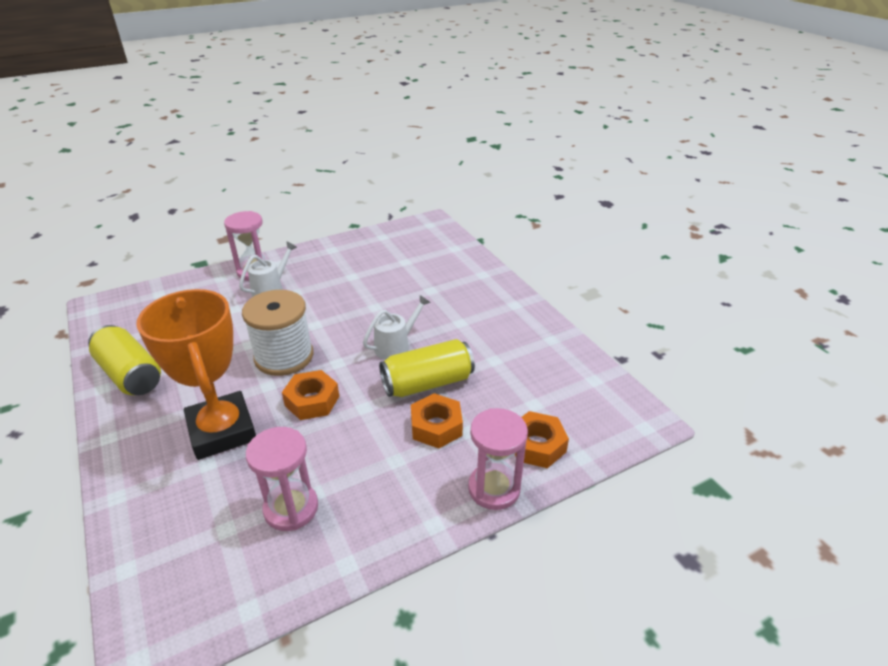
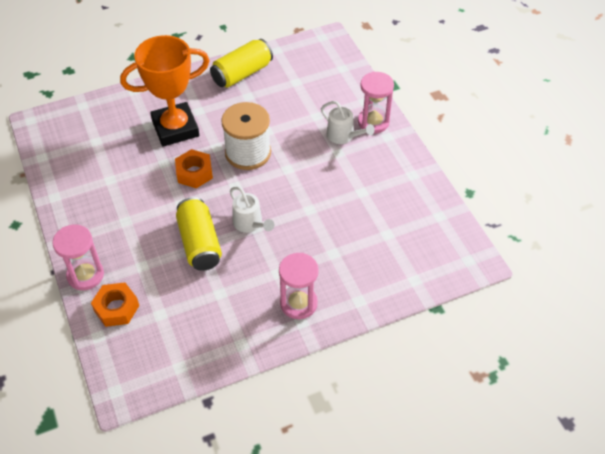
camera: 95 degrees right, 15 degrees up
(291, 508) = (101, 169): pink hourglass -> pink hourglass (298, 303)
(436, 426) = (151, 246): orange nut -> none

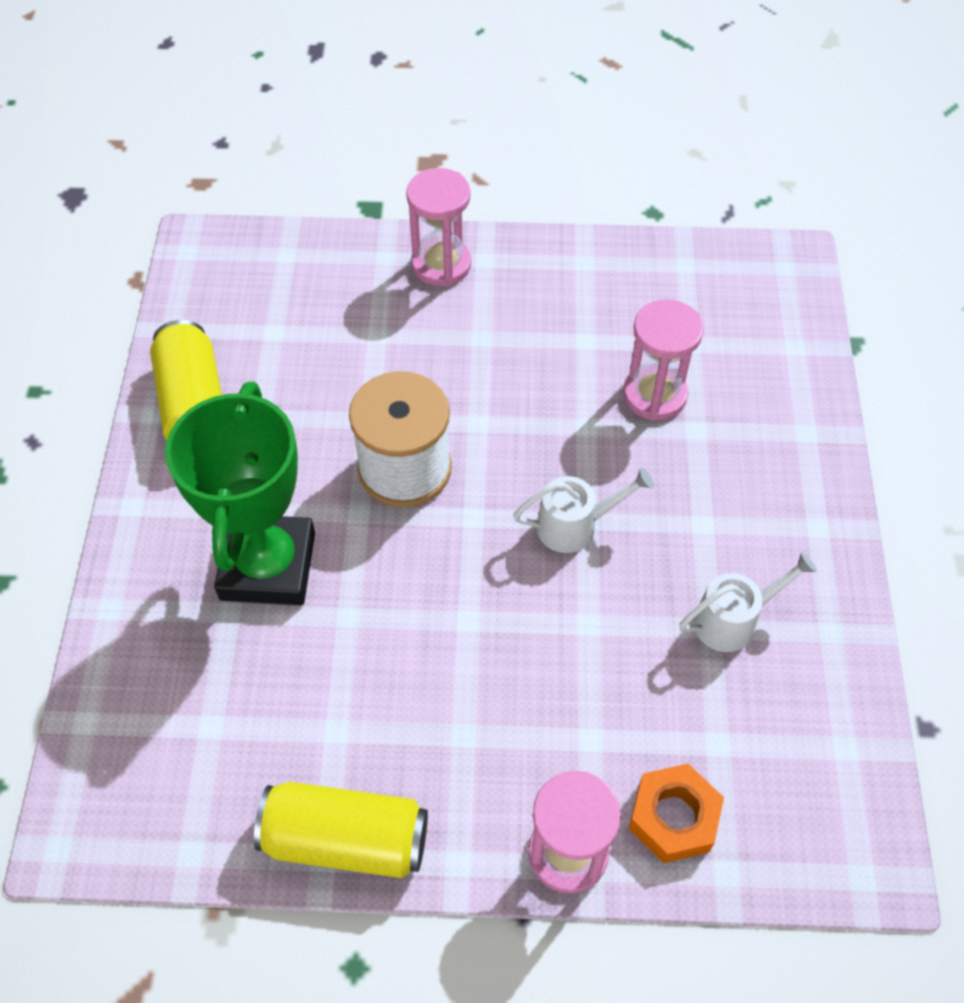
camera: 65 degrees left, 5 degrees up
(175, 128) = (268, 566): orange trophy -> green trophy
(194, 173) = (404, 572): orange nut -> none
(199, 243) = (582, 622): yellow can -> yellow can (346, 840)
(298, 303) = (779, 517): pink hourglass -> pink hourglass (654, 395)
(344, 136) = (449, 315): white watering can -> white watering can (734, 619)

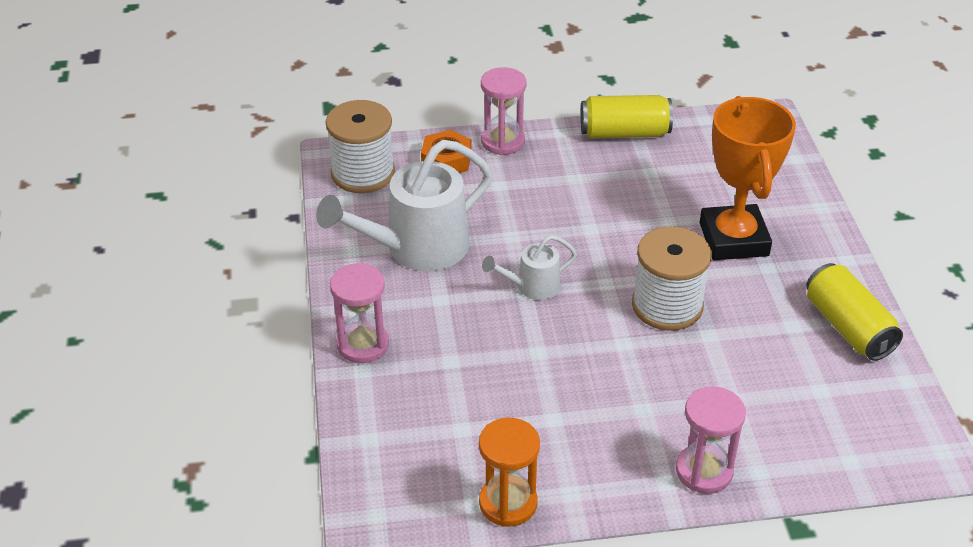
camera: 170 degrees right, 15 degrees down
(268, 566) = (733, 239): green trophy -> orange trophy
(650, 261) = (508, 503): none -> orange hourglass
(654, 395) = (487, 382): pink hourglass -> pink hourglass (363, 344)
(734, 619) = (416, 249): white watering can -> white watering can, size x1.98
(820, 807) = (363, 173): none -> white spool

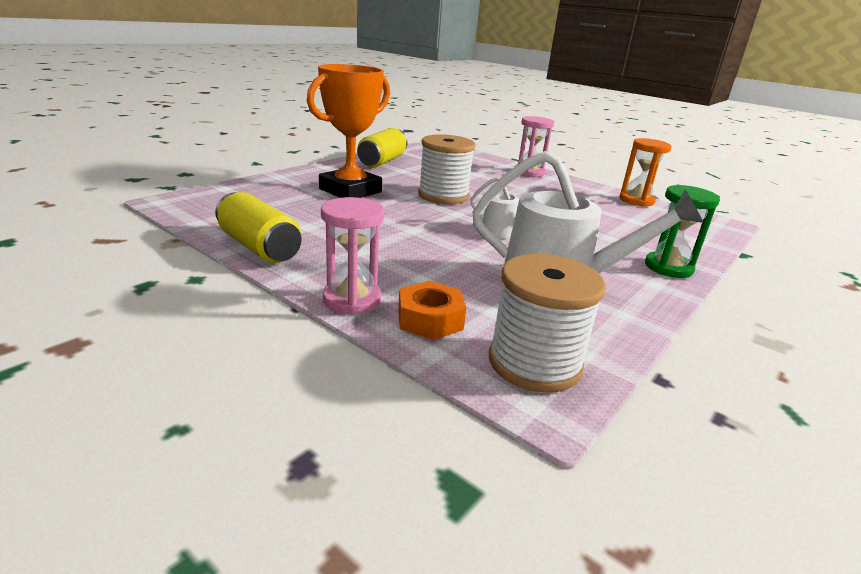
camera: 135 degrees left, 15 degrees down
(363, 344) = (668, 268): pink hourglass -> green hourglass

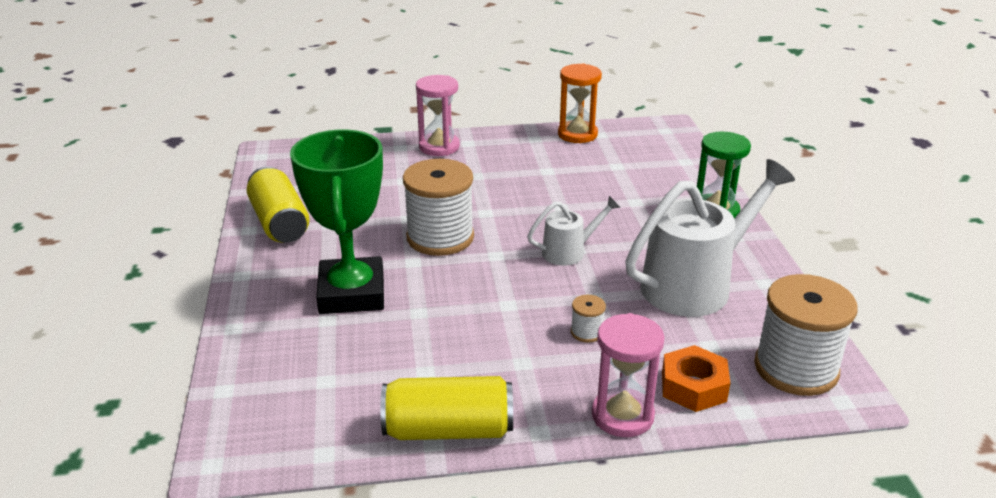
camera: 45 degrees left, 5 degrees up
(350, 190) = (352, 293): orange trophy -> green trophy
(427, 261) = (587, 332): none -> white spool

